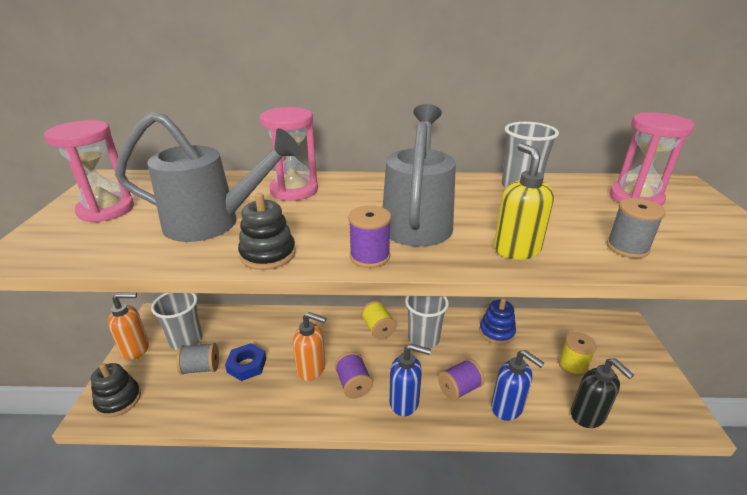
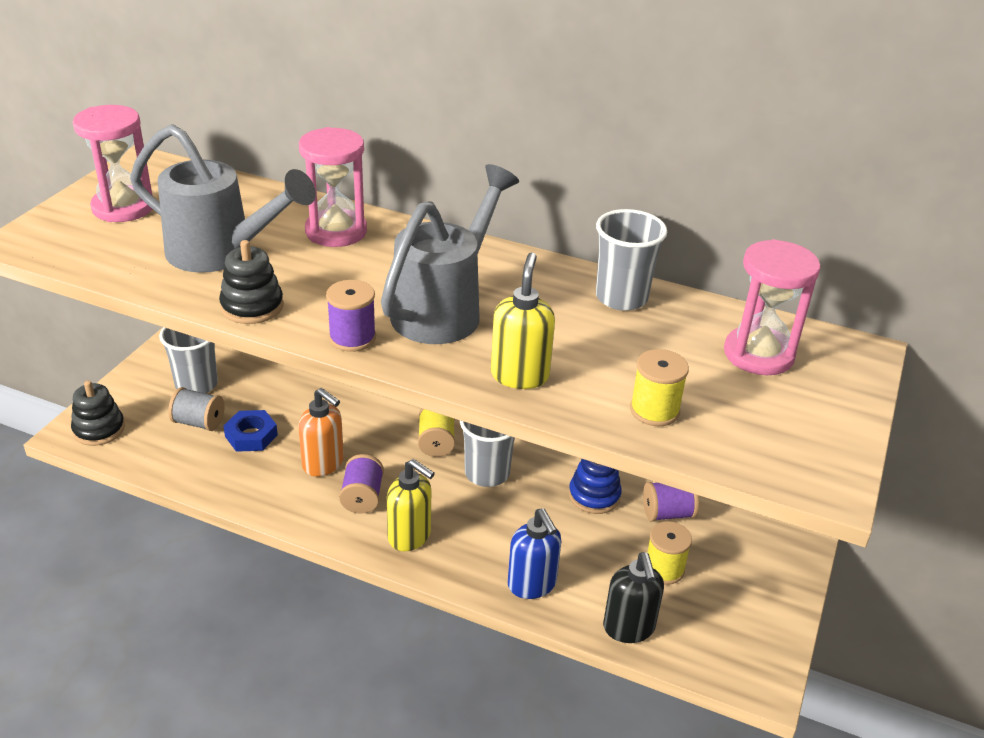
camera: 20 degrees right, 5 degrees up
(136, 349) = (137, 378): orange soap dispenser -> none
(405, 402) = (410, 536): blue soap dispenser -> yellow soap dispenser
(459, 389) = (488, 545): purple spool -> purple spool (667, 513)
(627, 247) = (654, 410): grey spool -> yellow spool

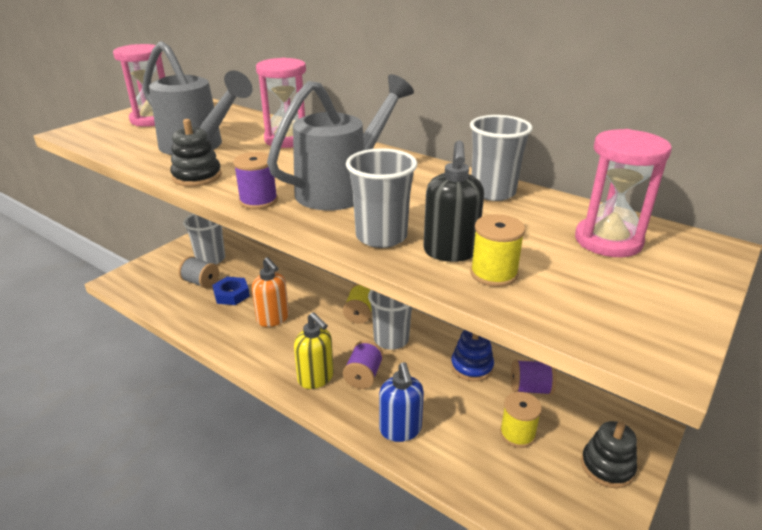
camera: 15 degrees right, 5 degrees down
(99, 429) = (135, 280): black stacking toy -> black stacking toy (607, 466)
(362, 497) = (291, 345): purple spool -> purple spool (363, 376)
(519, 375) = (381, 236): yellow soap dispenser -> grey cup
(629, 628) = (474, 481): black soap dispenser -> black soap dispenser (450, 252)

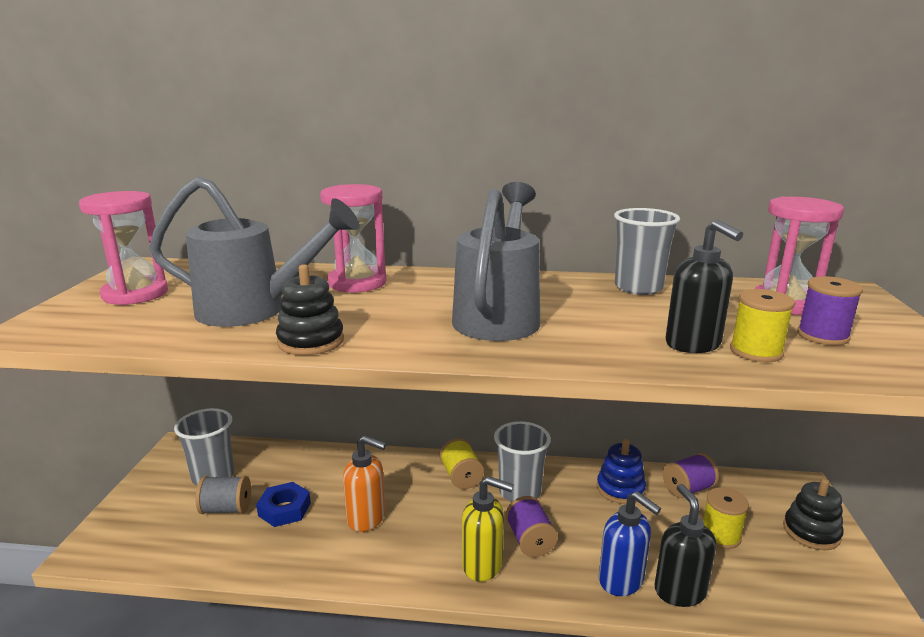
camera: 30 degrees left, 10 degrees down
(258, 201) = (430, 348): purple spool -> purple spool (822, 336)
(381, 236) = (613, 348): grey cup -> none
(436, 456) = (679, 591): none -> black soap dispenser

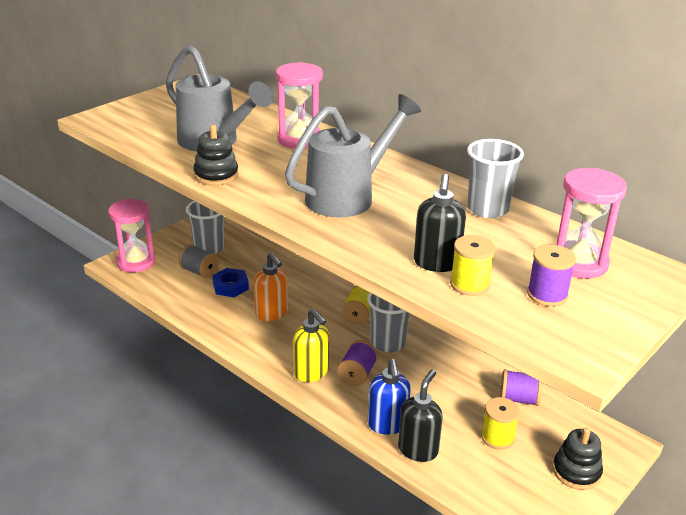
camera: 35 degrees right, 10 degrees up
(135, 294) = (167, 108): pink hourglass -> pink hourglass (136, 262)
(620, 489) = (464, 374): blue stacking toy -> none

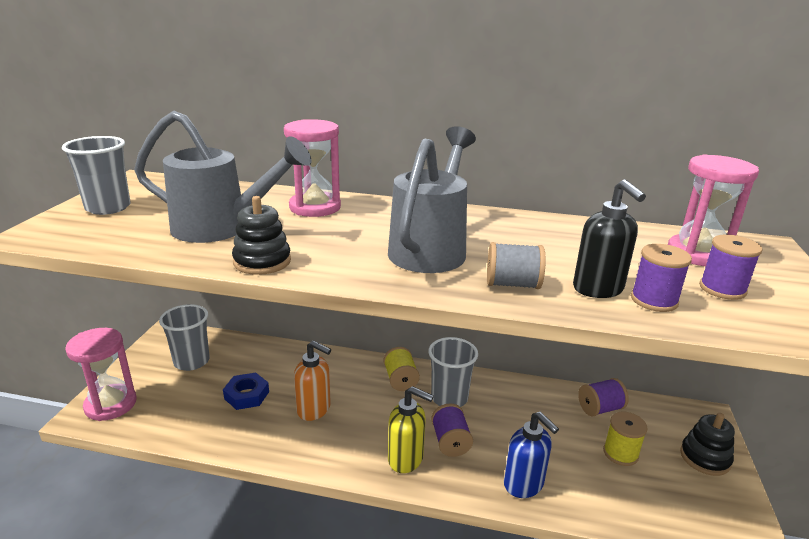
camera: 30 degrees left, 5 degrees down
(199, 272) = (199, 390): grey spool -> grey spool (512, 284)
(418, 449) = (573, 499): black soap dispenser -> none
(469, 284) = (654, 300): yellow spool -> purple spool
(487, 209) = (565, 228): grey cup -> grey cup (108, 208)

